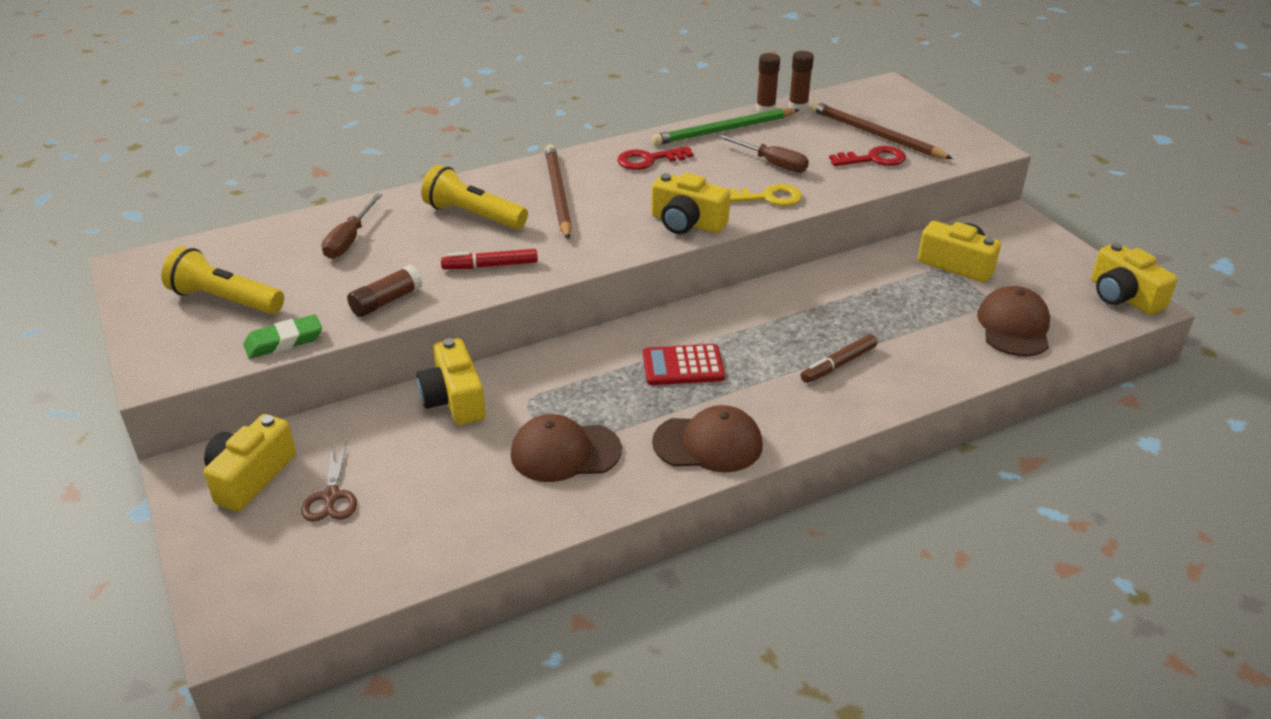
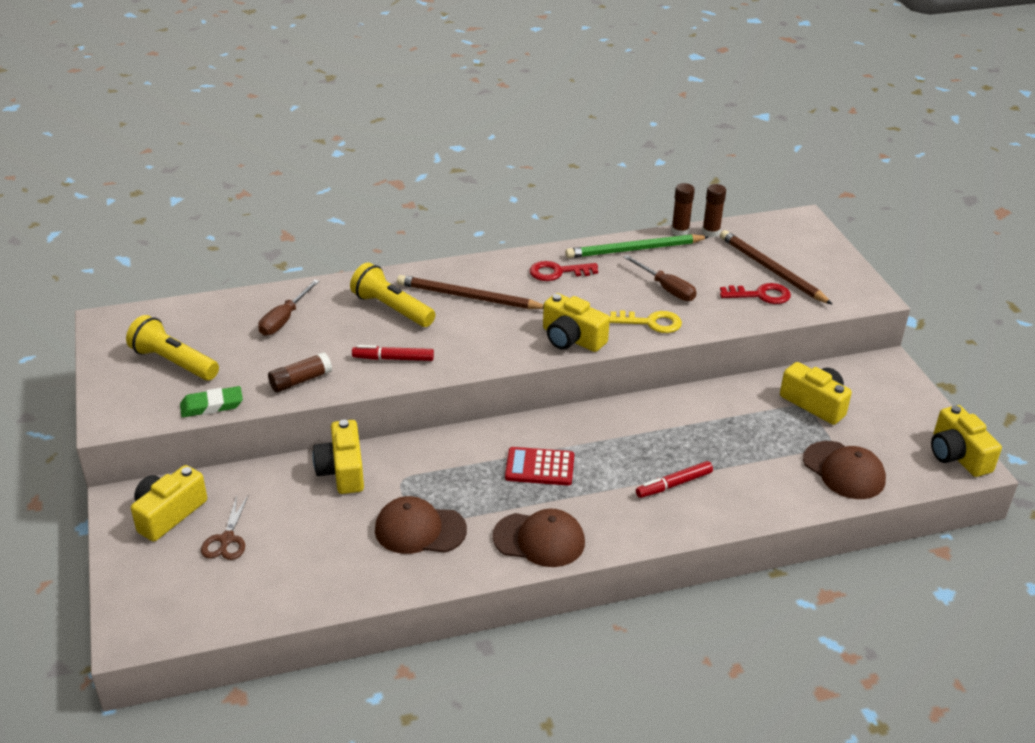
camera: 10 degrees right, 0 degrees up
(558, 194) = (469, 297): brown pencil -> brown pencil turned 75 degrees counterclockwise
(838, 364) = (674, 484): brown marker -> red marker
(1014, 326) = (844, 470): brown cap -> brown cap turned 120 degrees clockwise

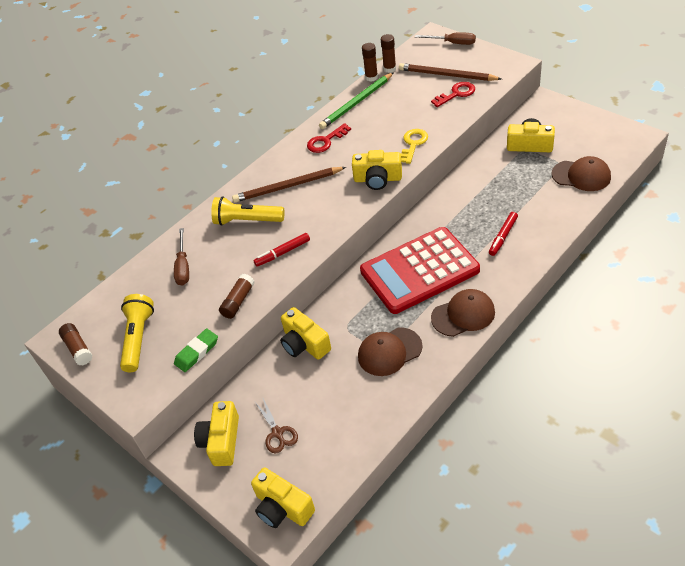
camera: 25 degrees left, 10 degrees up
(114, 341) = (78, 348): none -> brown glue stick
(174, 362) = (138, 338): yellow flashlight -> yellow flashlight turned 90 degrees clockwise
(539, 467) = (419, 271): red calculator -> red calculator, size x2.16
(651, 322) = (413, 144): yellow key -> yellow key turned 45 degrees counterclockwise
(666, 288) = (400, 118): brown screwdriver -> brown screwdriver (452, 43)
(957, 455) = (627, 134): yellow camera -> yellow camera (282, 507)

